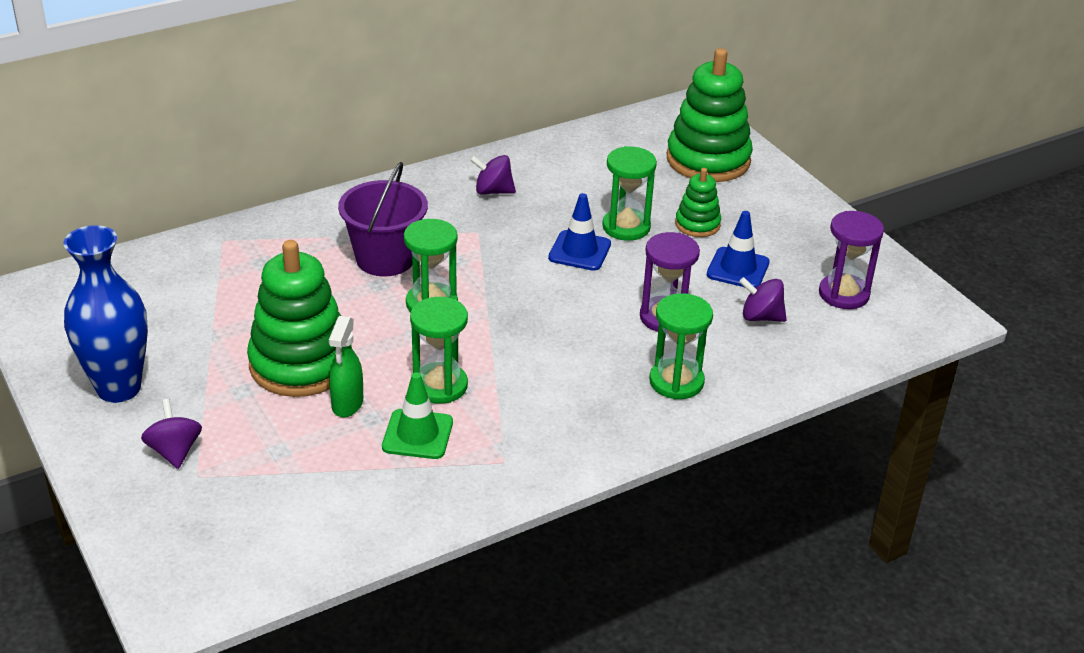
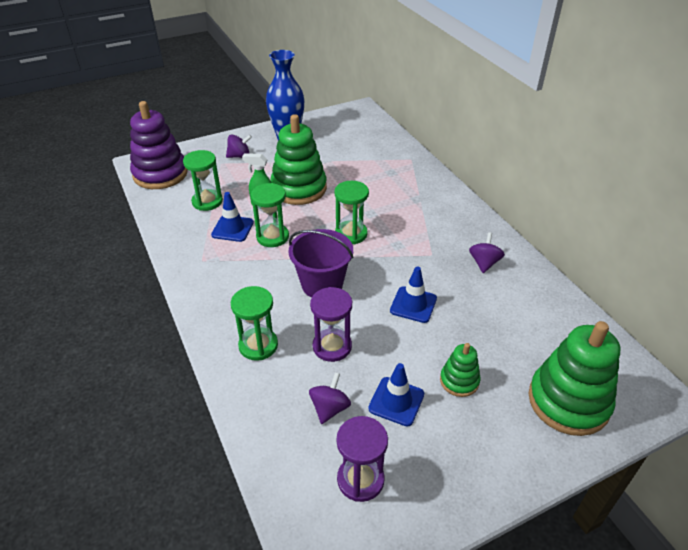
camera: 95 degrees right, 5 degrees up
(226, 565) = (160, 174): none -> purple stacking toy
(385, 259) = (397, 215): purple bucket -> purple bucket (322, 284)
(417, 434) = (232, 228): green traffic cone -> blue traffic cone
(626, 227) = (448, 333): green hourglass -> green hourglass (207, 201)

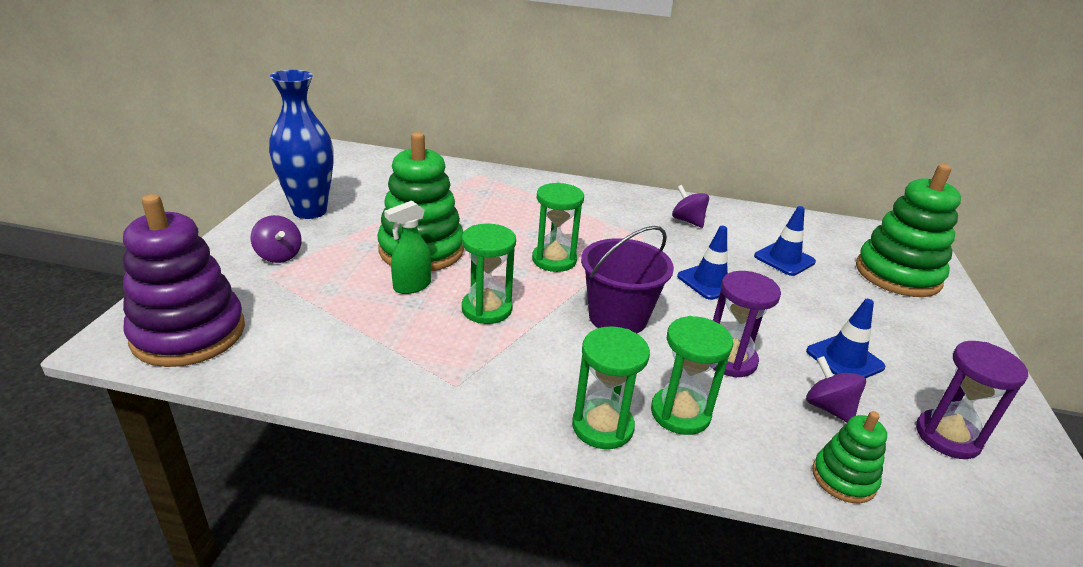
camera: 55 degrees left, 10 degrees down
(207, 201) = (333, 323): green hourglass -> green hourglass (602, 426)
(232, 228) = (425, 330): blue traffic cone -> blue traffic cone (784, 259)
(239, 156) = (279, 255): purple spinning top -> purple spinning top turned 120 degrees clockwise
(459, 381) = (838, 311): green stacking toy -> green stacking toy (843, 478)

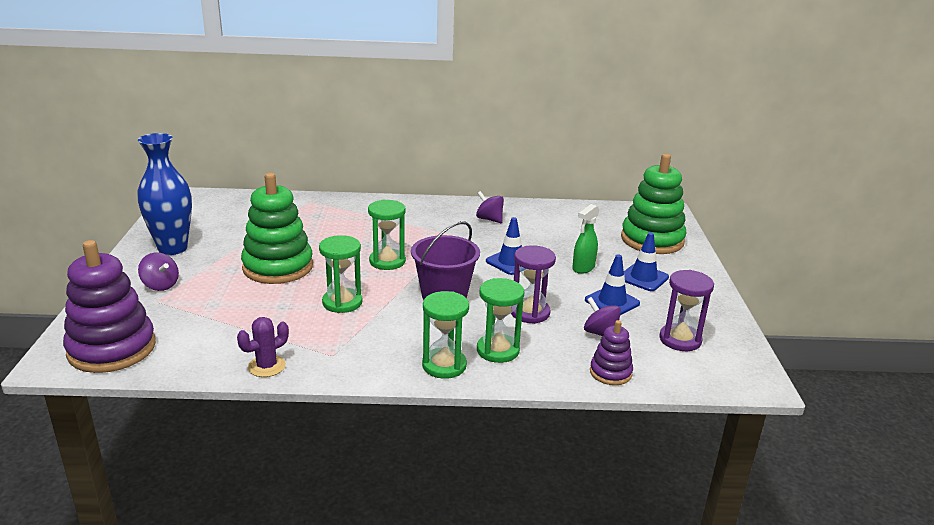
camera: 10 degrees left, 5 degrees down
(367, 390) = (266, 366): none -> purple cactus
(411, 286) = (278, 294): green spray bottle -> green spray bottle (583, 268)
(784, 259) = (567, 239): blue traffic cone -> blue traffic cone (643, 278)
(843, 478) = (610, 372): green stacking toy -> purple stacking toy

